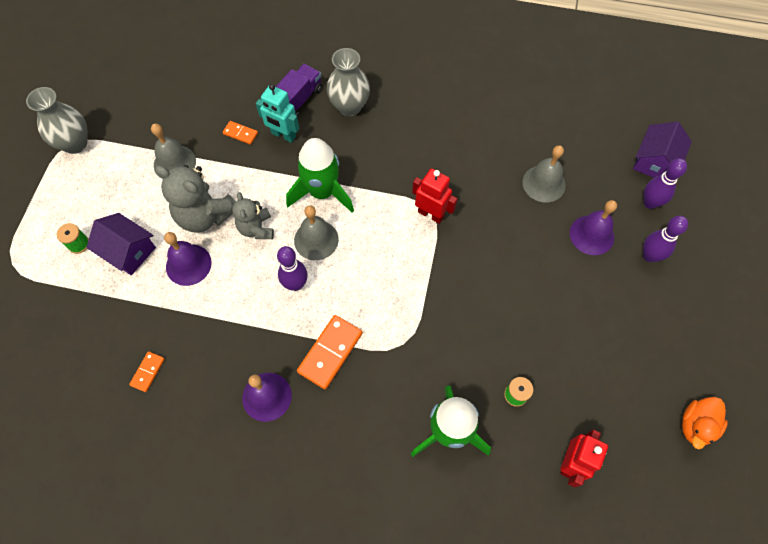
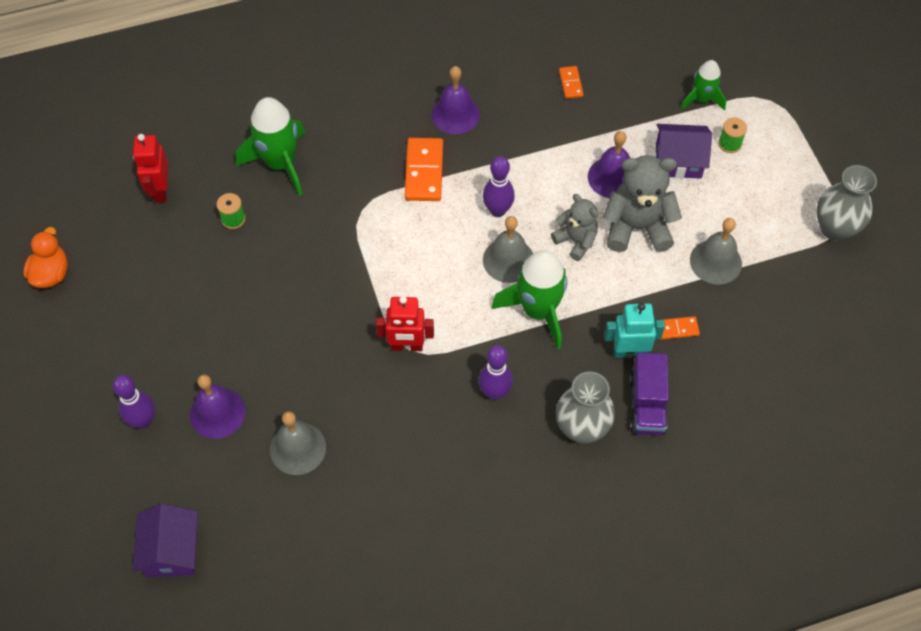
camera: 150 degrees right, 5 degrees down
(60, 294) = (702, 99): none -> green rocket
(650, 203) = (162, 488): purple bowling pin -> purple bowling pin (495, 392)

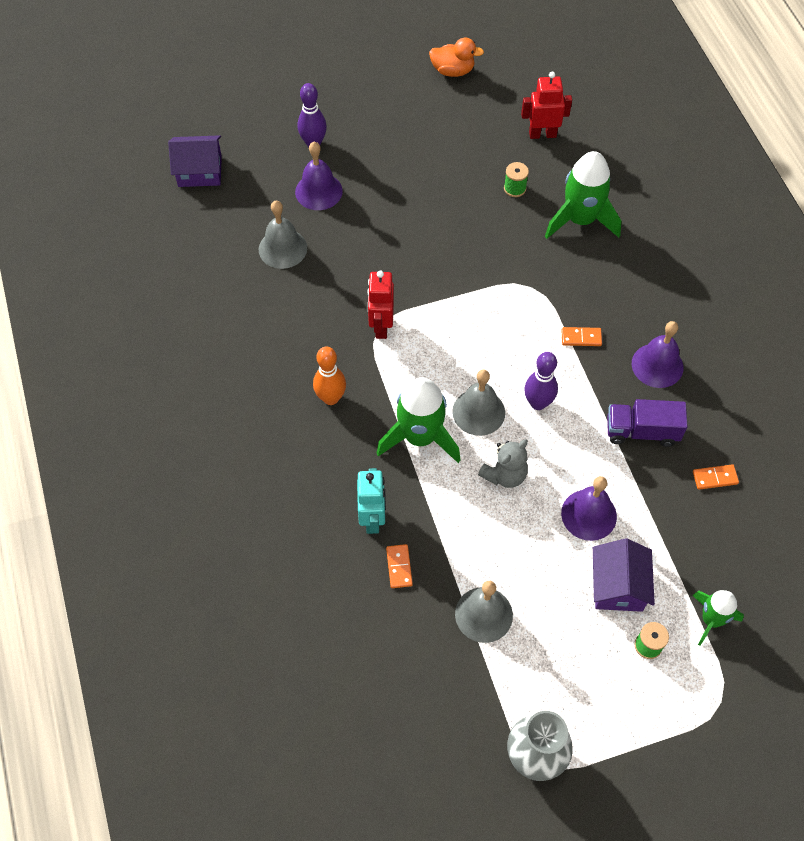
camera: 90 degrees right, 0 degrees up
(424, 171) = (581, 337): orange domino -> orange domino, size x0.54
(495, 392) = (331, 398): purple bowling pin -> orange bowling pin
(581, 428) = (290, 471): grey vase -> none
(637, 227) = (524, 536): grey teddy bear -> none
(647, 404) = (313, 532): purple truck -> purple truck (642, 431)

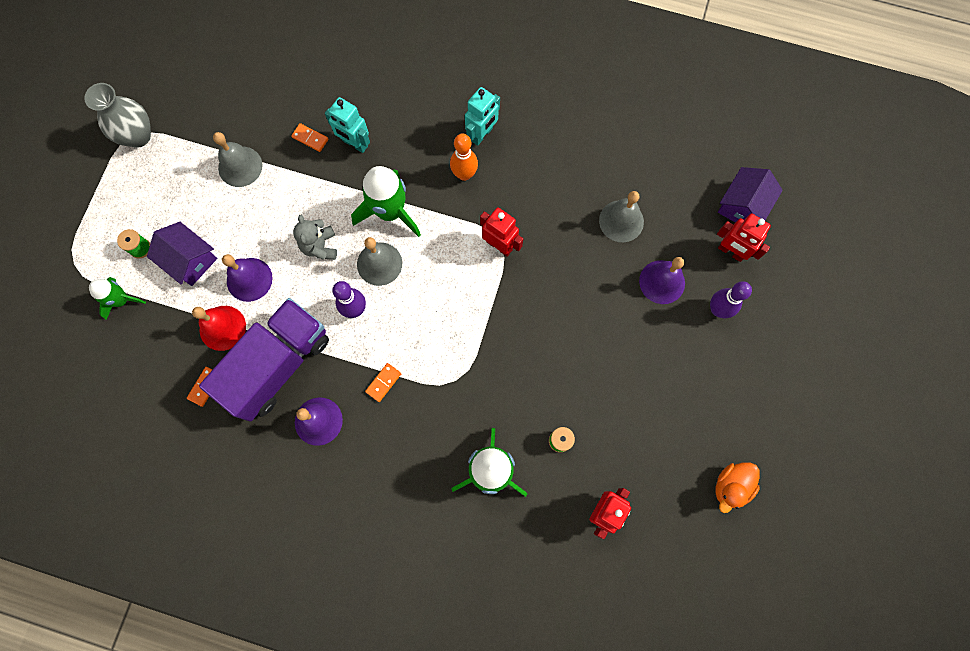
camera: 125 degrees right, 15 degrees up
(252, 159) = (730, 251): none -> red robot
(276, 409) = (482, 134): none -> turquoise robot
(642, 431) = (278, 365): purple truck -> purple truck, size x1.79
(652, 503) = (222, 328): none -> red bell

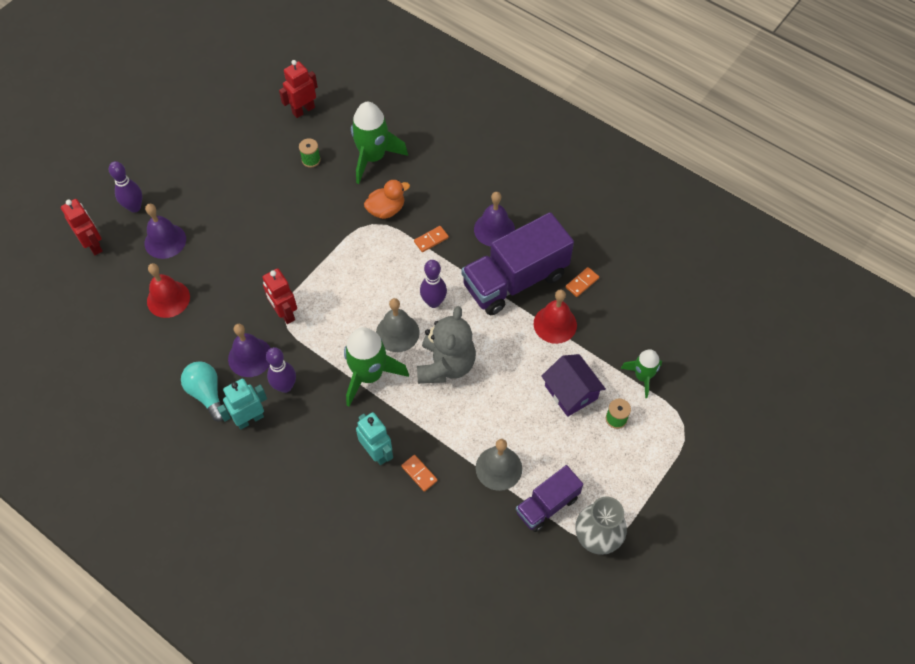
camera: 160 degrees left, 15 degrees down
(188, 149) = (547, 505): none -> purple truck
(249, 279) = (520, 357): purple bell -> purple bell (250, 357)
(320, 246) = (446, 365): grey teddy bear -> grey teddy bear, size x1.63
(464, 174) = (285, 386): orange bowling pin -> purple bowling pin
(533, 144) = (207, 393): none -> turquoise light bulb
(621, 221) = (168, 299): grey bell -> red bell
(731, 486) = (203, 97): orange duck -> orange duck (386, 210)
(742, 206) = (57, 277): purple house -> none

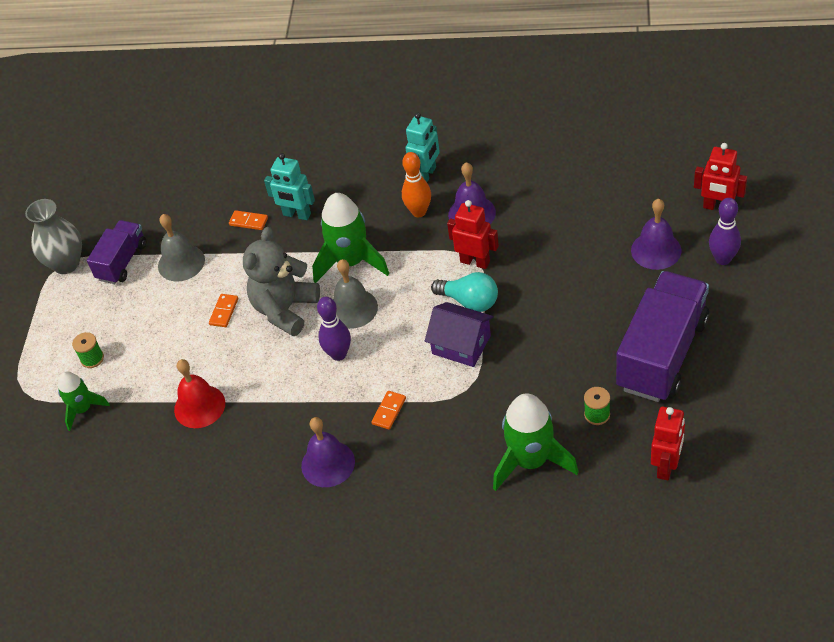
camera: 155 degrees right, 10 degrees down
(168, 299) = (595, 210): red bell -> none
(207, 393) = (481, 170): turquoise light bulb -> turquoise light bulb (470, 301)
(285, 386) = (419, 212): purple bowling pin -> orange bowling pin
(386, 210) = (463, 412): orange duck -> none
(446, 365) = (285, 309): grey teddy bear -> grey teddy bear turned 45 degrees clockwise
(515, 280) = (269, 424): purple truck -> purple truck (662, 354)
(571, 392) = (148, 356): purple house -> purple house (461, 344)
(582, 283) = (194, 464): orange domino -> orange domino (224, 312)

